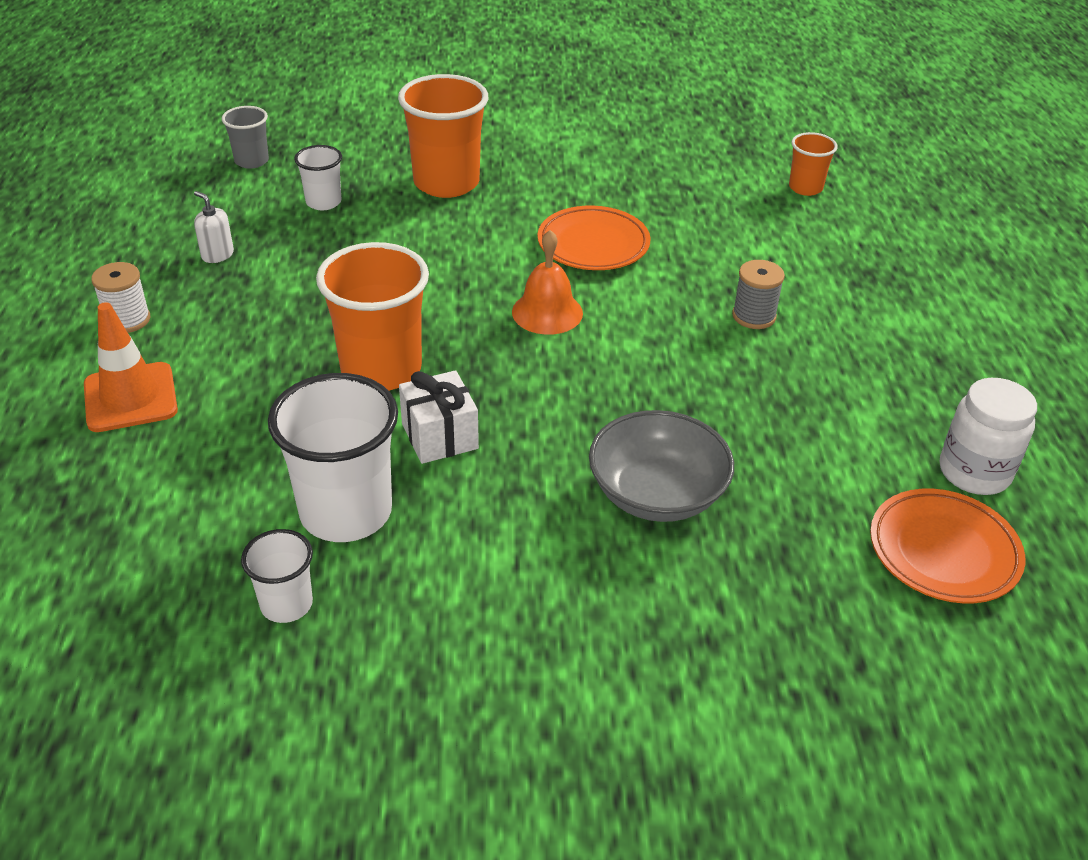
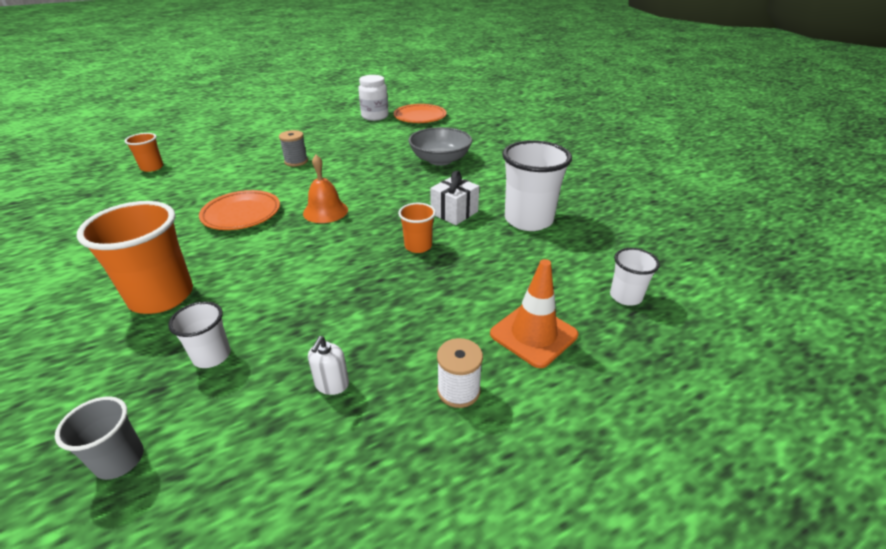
camera: 115 degrees left, 5 degrees down
(286, 604) = (591, 216): white cup -> white cup (625, 296)
(381, 369) = (418, 246): orange cup -> orange cup, size x0.52

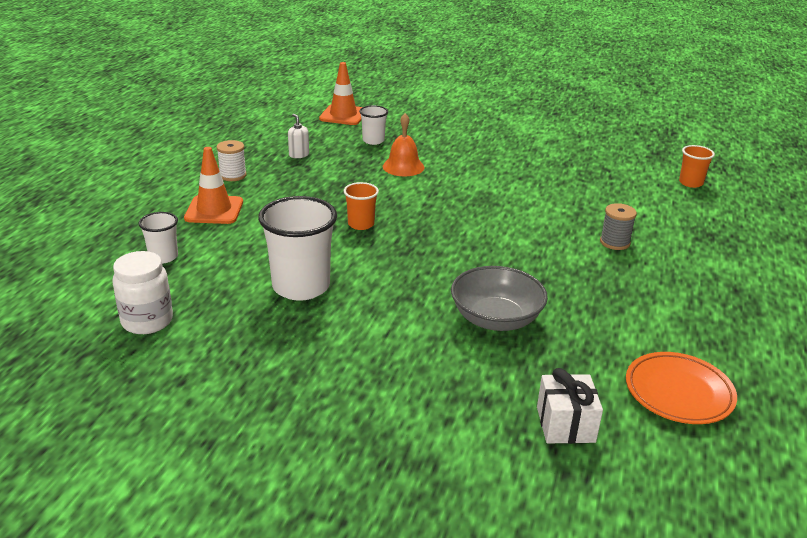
camera: 135 degrees right, 5 degrees down
(120, 460) = (343, 115): grey cup -> orange traffic cone
(161, 296) = (452, 143): orange cup -> none
(241, 214) = (527, 188): orange plate -> none
(325, 211) = (478, 216): orange bell -> orange bell (403, 167)
(375, 116) = (727, 355): white jar -> white jar (147, 321)
(454, 213) = (377, 262): white gift -> white gift (565, 424)

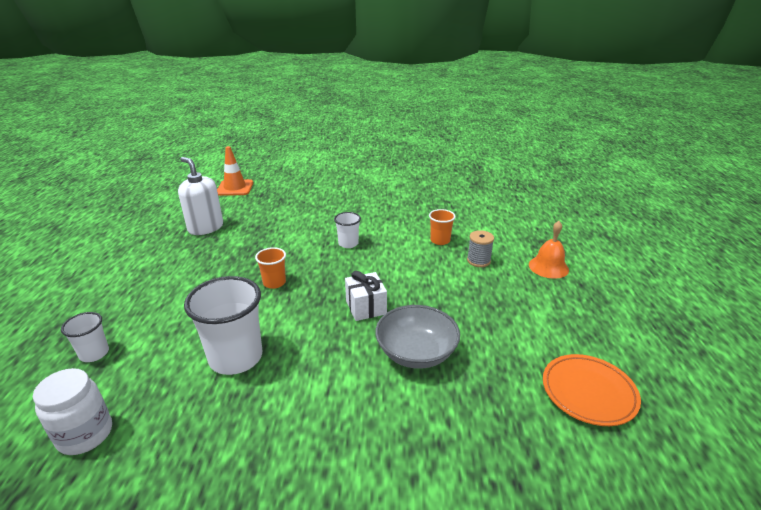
camera: 15 degrees left, 0 degrees up
(214, 210) = (138, 294): orange traffic cone -> none
(233, 175) = (150, 256): white spool -> none
(299, 155) = (205, 227): white soap dispenser -> white soap dispenser, size x2.08
(373, 140) = (265, 205): white cup -> white cup (348, 243)
(403, 167) = (295, 224): orange bell -> orange bell (548, 267)
(565, 424) = (516, 453): white gift -> white gift (366, 307)
(690, 183) = (508, 202): orange cup -> orange cup (440, 240)

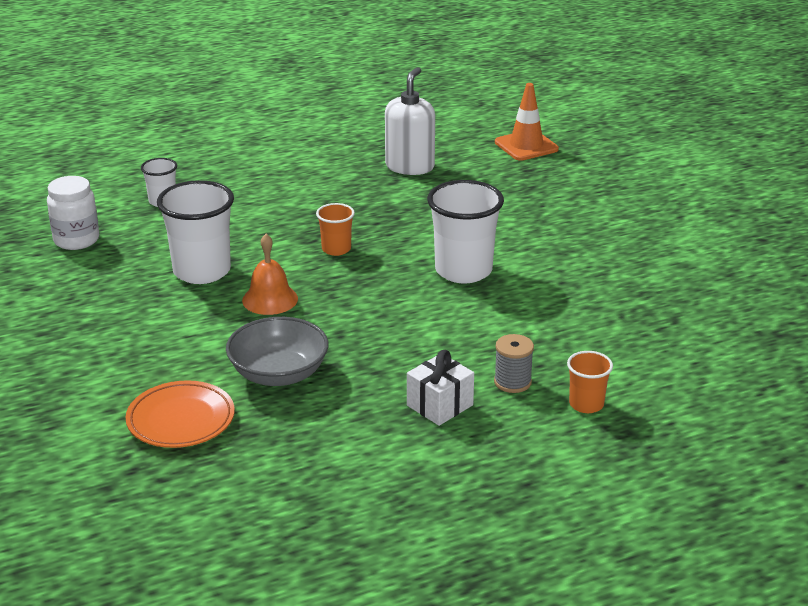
camera: 65 degrees right, 0 degrees up
(348, 243) = (463, 270): white cup -> white cup, size x1.91
(366, 307) = (336, 321): white gift -> white gift (439, 405)
(440, 240) = (539, 339): orange cup -> orange cup (586, 404)
(548, 267) = (551, 448): orange bell -> orange bell (270, 299)
(588, 392) = (288, 506): orange plate -> orange plate (181, 420)

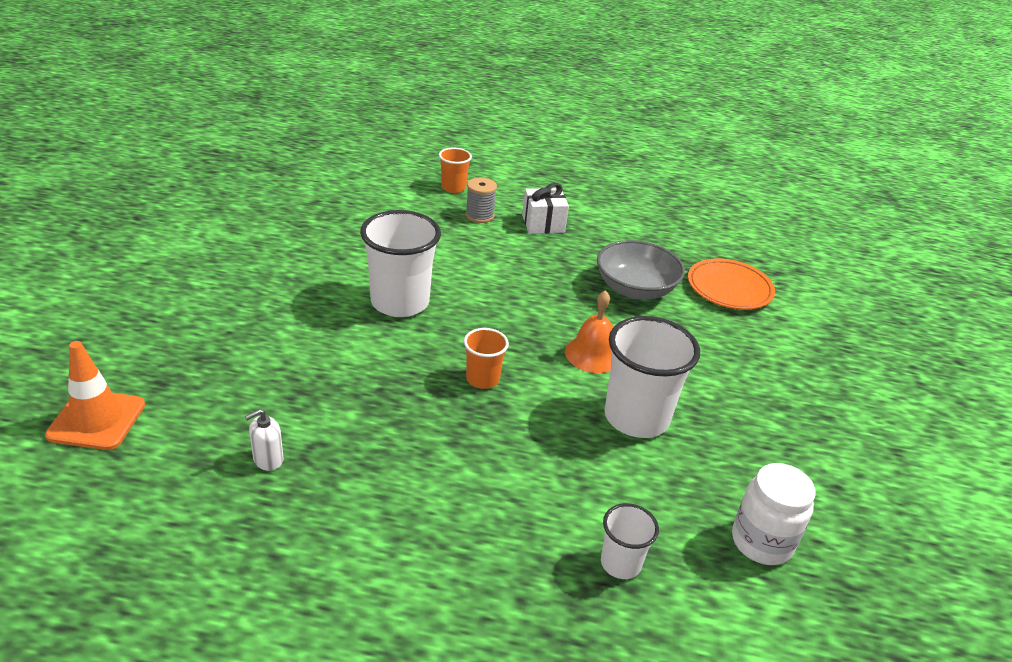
camera: 150 degrees left, 5 degrees up
(410, 166) = (268, 459): white soap dispenser -> white soap dispenser, size x0.48

